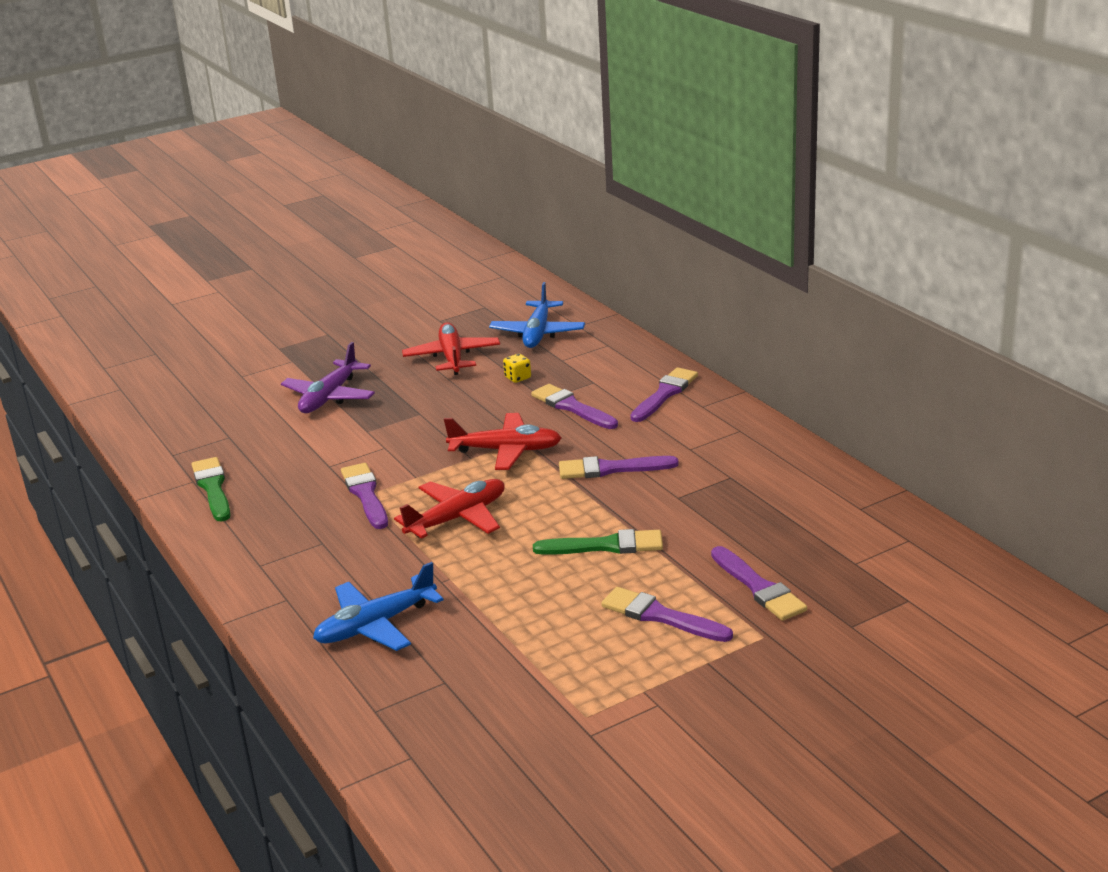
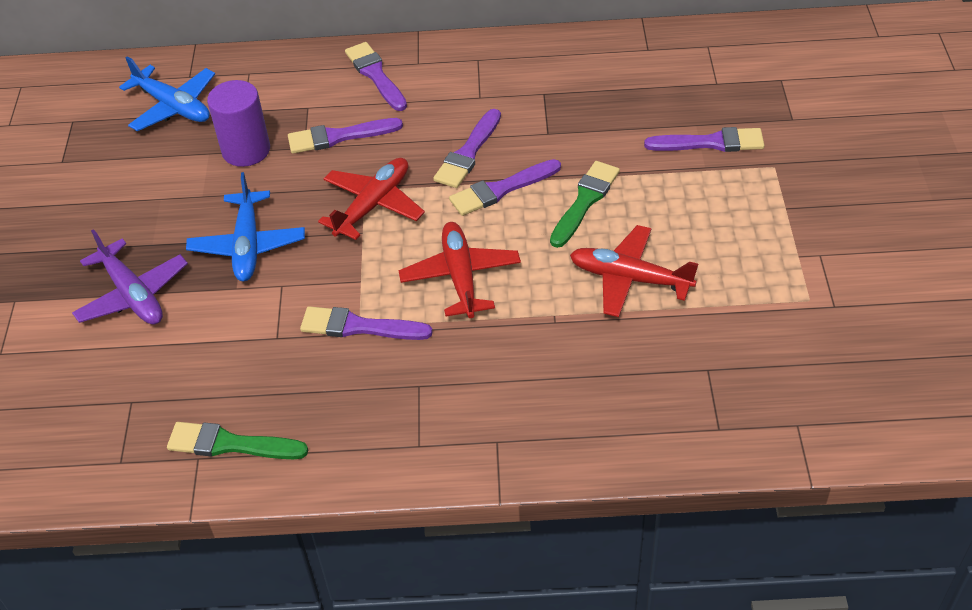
camera: 60 degrees left, 20 degrees up
(375, 625) = (590, 389): blue plane -> blue plane (248, 245)
(452, 357) = (153, 179): red plane -> red plane (629, 279)
(517, 378) = (246, 150): yellow dice -> purple cylinder
(660, 616) = (709, 209): purple brush -> purple brush (501, 189)

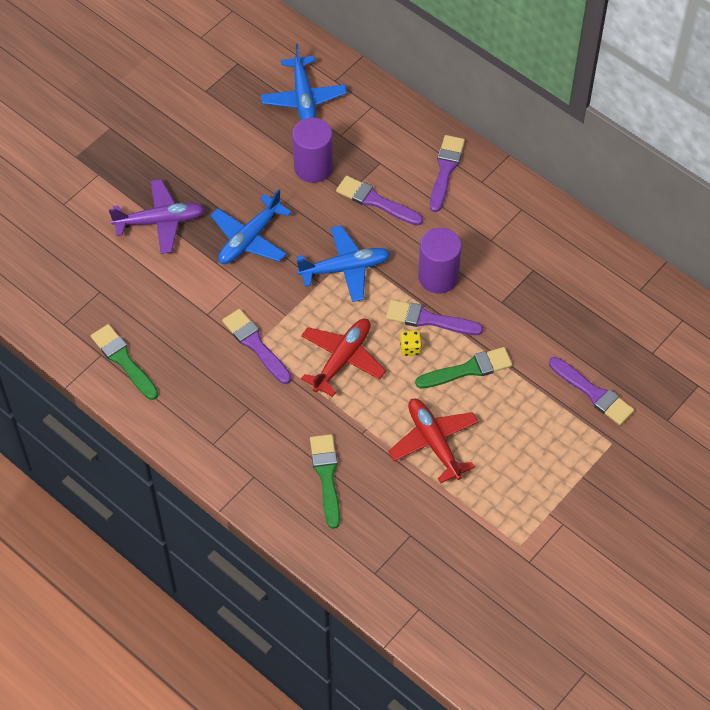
camera: 40 degrees right, 10 degrees up
(133, 295) = (160, 221): purple plane -> purple plane turned 105 degrees counterclockwise
(373, 205) = (345, 268): red plane -> blue plane
(468, 153) = (438, 277): purple brush -> purple cylinder
(513, 222) = (410, 348): none -> yellow dice
(568, 383) = (326, 476): none -> green brush

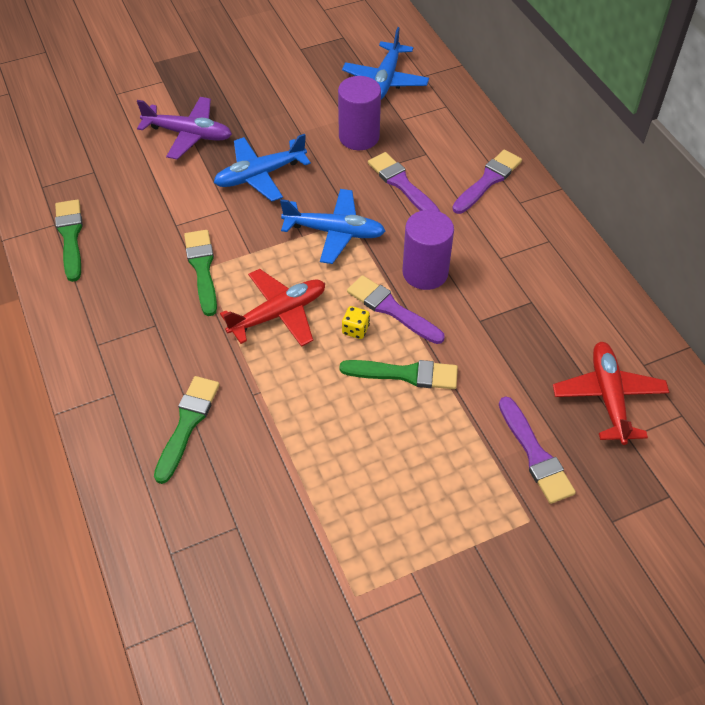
camera: 25 degrees right, 5 degrees down
(255, 344) = (202, 268): purple brush -> green brush
(434, 442) = (323, 435): red plane -> red plane (608, 397)

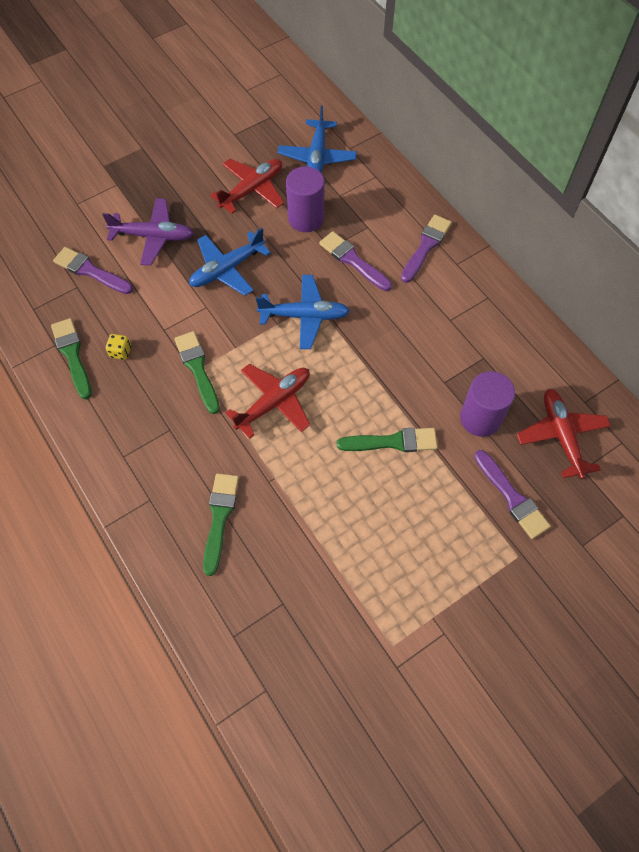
camera: 10 degrees left, 10 degrees up
(306, 103) = (252, 190): none -> red plane
(355, 330) = (342, 407): yellow dice -> yellow dice (120, 352)
(391, 309) = (368, 383): purple brush -> purple brush (90, 271)
(425, 272) = (390, 344): purple cylinder -> purple cylinder (480, 418)

